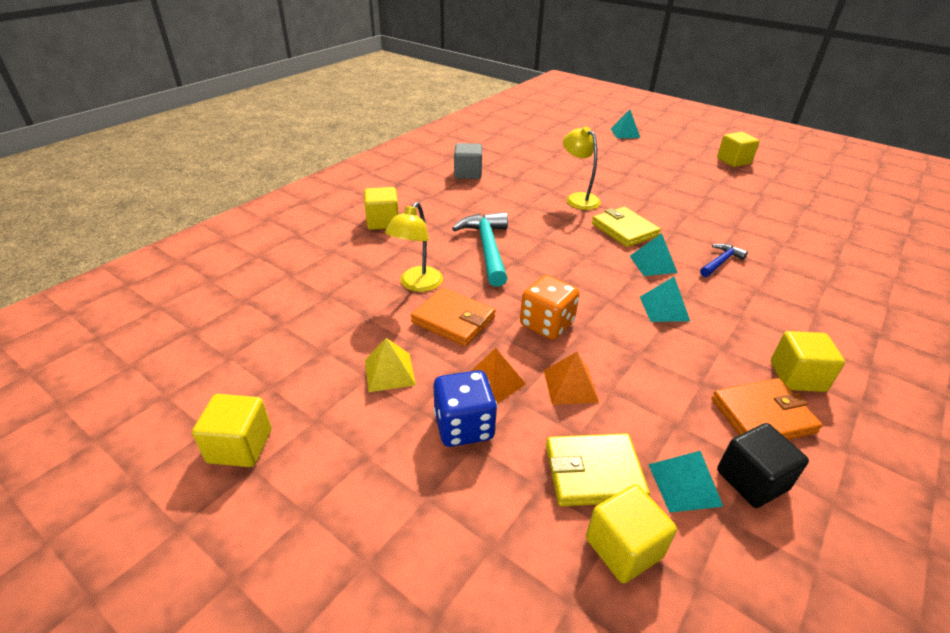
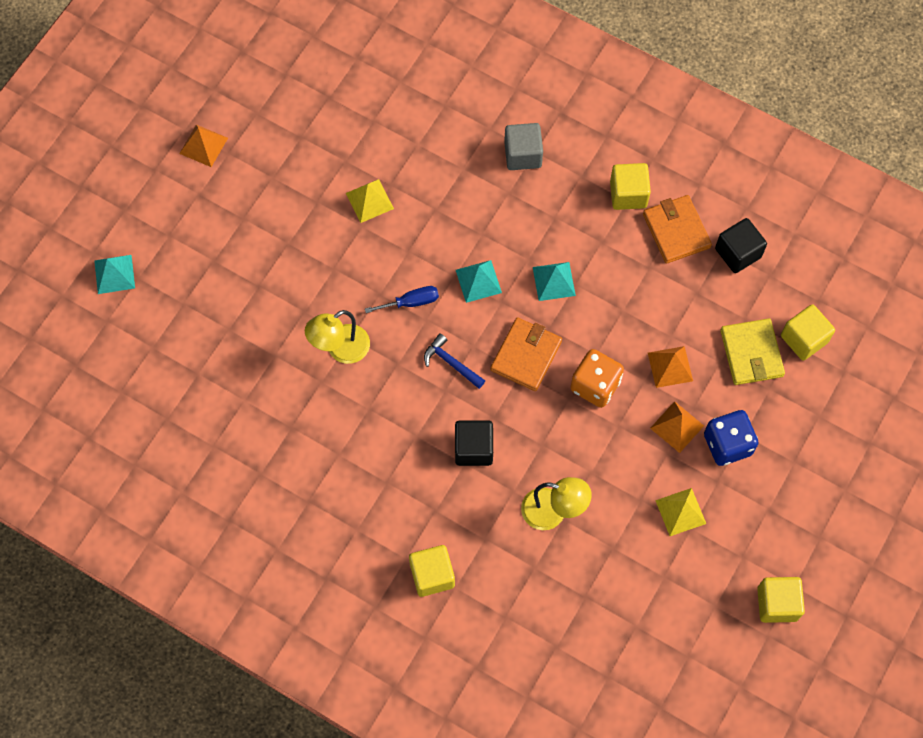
camera: 95 degrees left, 30 degrees up
(453, 320) = (603, 469): orange wallet -> orange wallet (526, 356)
(468, 173) = (285, 491): grey cube -> grey cube (522, 155)
(487, 248) = (473, 448): turquoise hammer -> black cube
(624, 230) = (411, 302): yellow wallet -> blue screwdriver
(684, 484) = (749, 296): turquoise pyramid -> none
(716, 218) = (369, 200): none -> yellow pyramid
(720, 262) = (464, 215): blue hammer -> blue hammer (451, 363)
(733, 161) = (203, 145): yellow cube -> orange pyramid

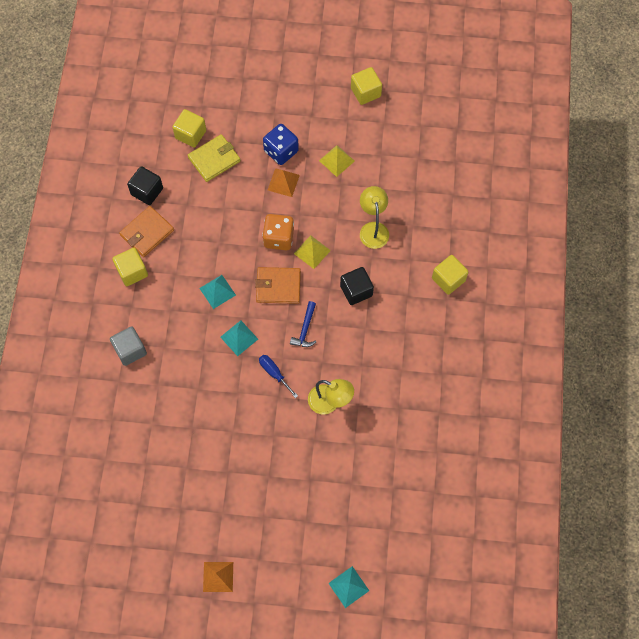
camera: 115 degrees left, 0 degrees up
(369, 200) = (210, 436): yellow pyramid -> yellow pyramid (312, 252)
(670, 366) = (245, 201): orange pyramid -> none

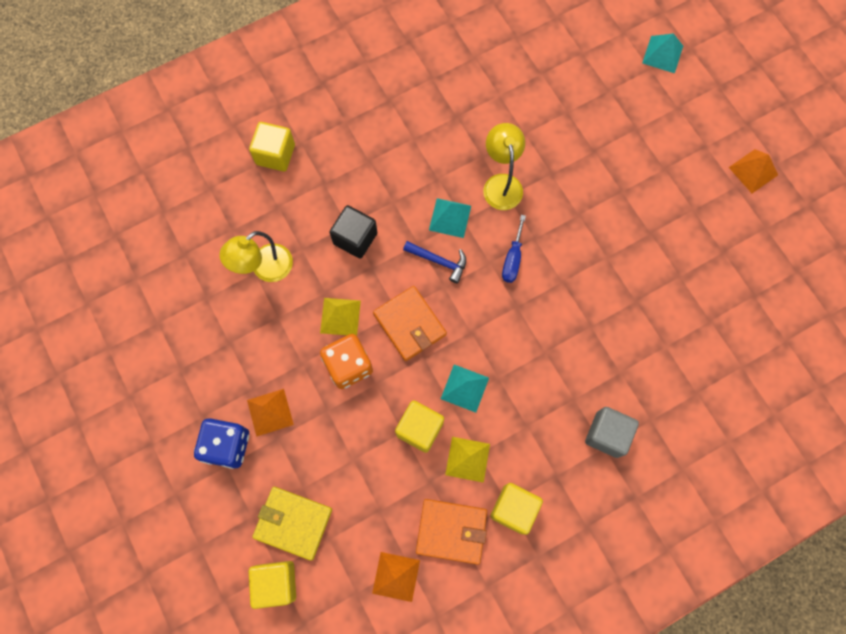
camera: 125 degrees left, 5 degrees up
(147, 191) = (396, 576): black cube -> orange pyramid
(239, 338) = (501, 324): turquoise pyramid -> turquoise pyramid (450, 218)
(305, 329) = (439, 261): blue hammer -> blue hammer turned 45 degrees clockwise
(336, 160) = (198, 369): yellow pyramid -> yellow pyramid (467, 459)
(365, 92) = (74, 399): yellow cube -> yellow cube (419, 429)

